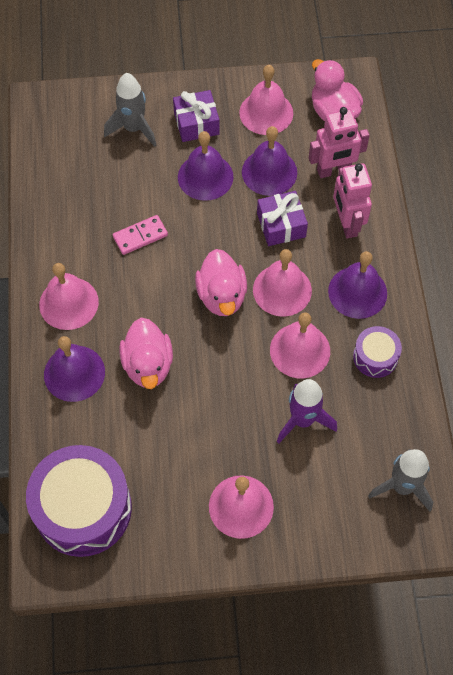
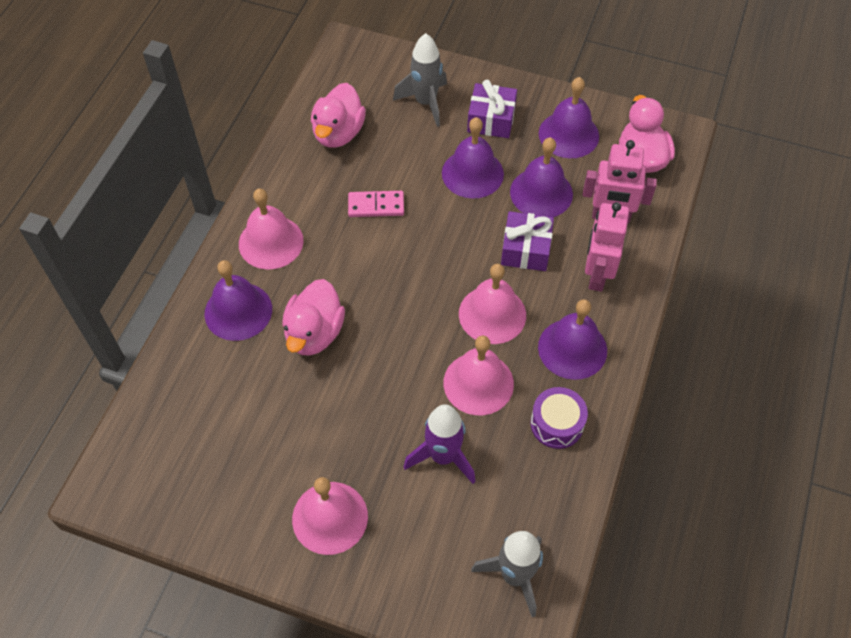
camera: 25 degrees right, 5 degrees down
(83, 508) = (171, 447): purple drum -> none
(222, 296) = (426, 295): pink duck -> pink duck (338, 133)
(266, 112) = (568, 134): pink bell -> purple bell

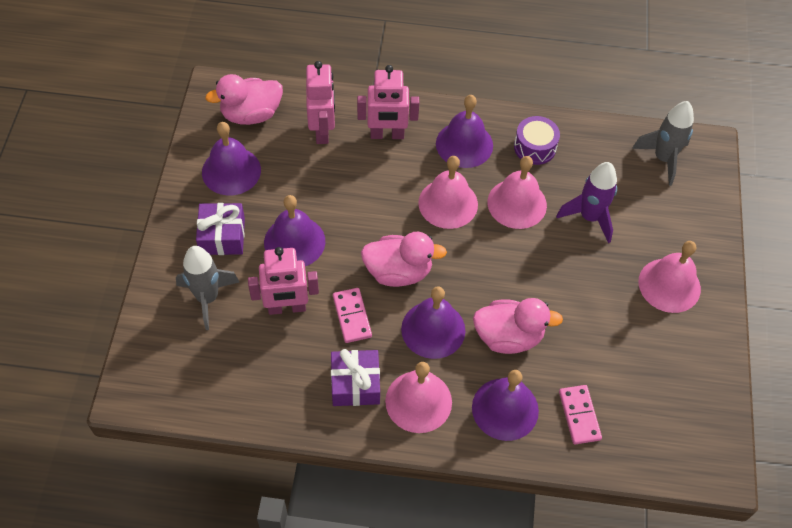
camera: 105 degrees left, 0 degrees up
(208, 375) = (579, 415): none -> pink domino
(338, 133) = (264, 372): pink duck -> pink duck (398, 272)
(399, 158) = (287, 308): none -> pink robot
(525, 249) = (373, 188): purple gift -> purple gift (355, 384)
(541, 193) = (307, 184): purple bell -> purple bell (433, 329)

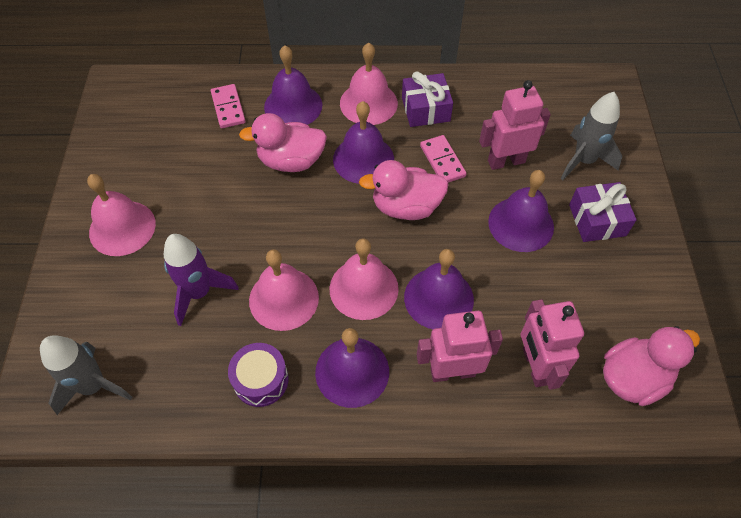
camera: 175 degrees right, 0 degrees up
(231, 171) = (622, 295): purple bell -> purple bell (438, 298)

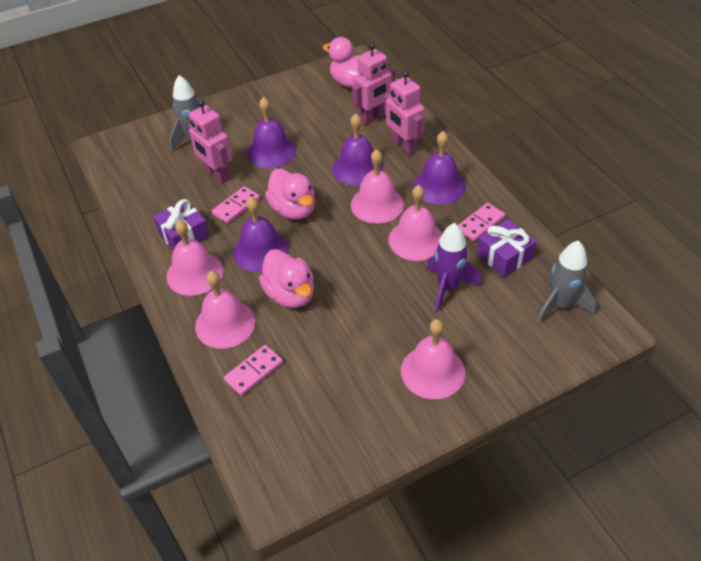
camera: 115 degrees left, 10 degrees down
(261, 380) = (480, 223): purple drum -> pink domino
(293, 106) = (225, 323): purple bell -> pink bell
(597, 220) = (246, 121): purple gift -> purple gift (504, 256)

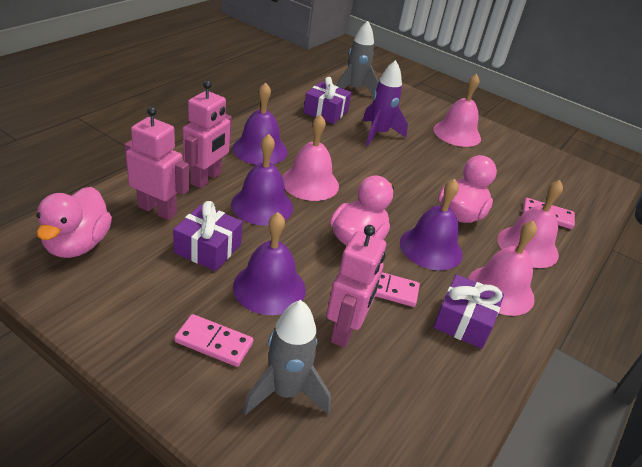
camera: 125 degrees left, 10 degrees down
(322, 133) = (208, 248): none -> purple gift
(416, 240) = (340, 154): pink bell -> none
(480, 223) = (296, 124): pink domino -> pink domino (214, 342)

